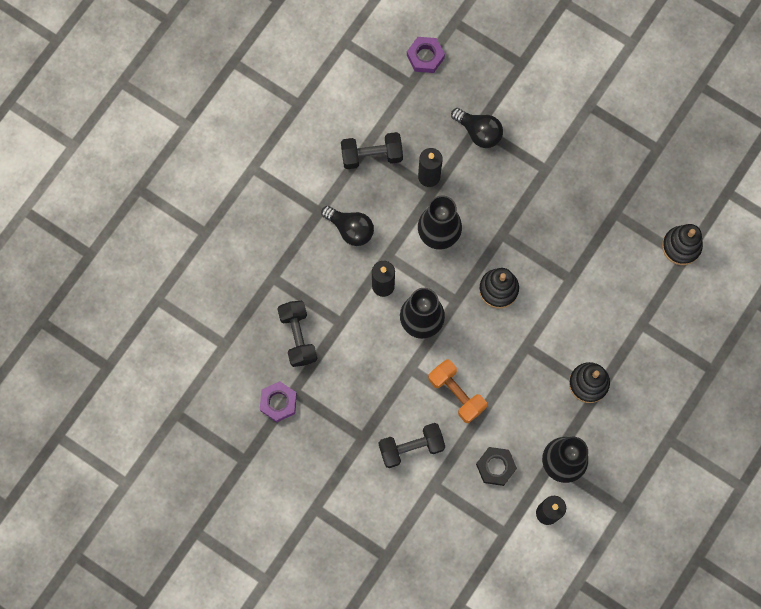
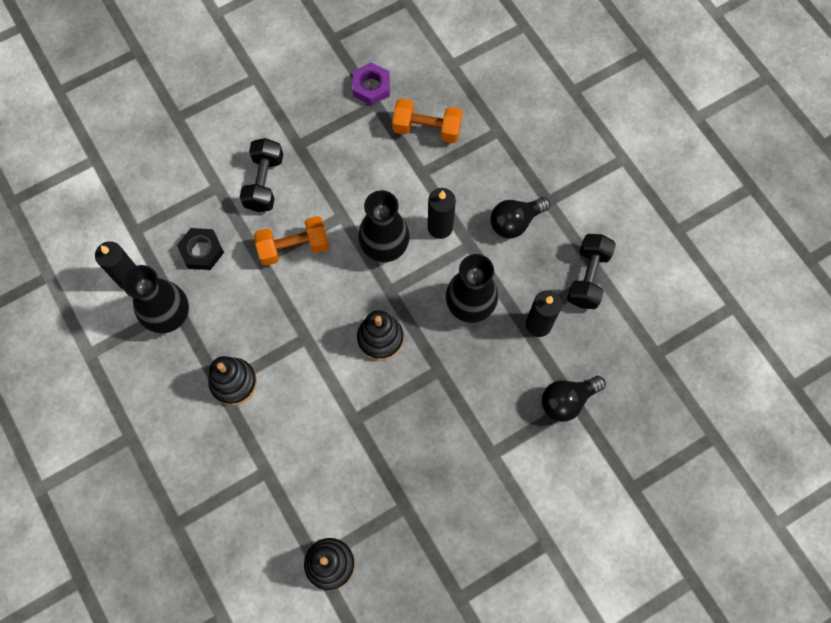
camera: 115 degrees right, 5 degrees down
(298, 336) = (427, 129): black dumbbell -> orange dumbbell
(425, 56) = (682, 384): purple nut -> none

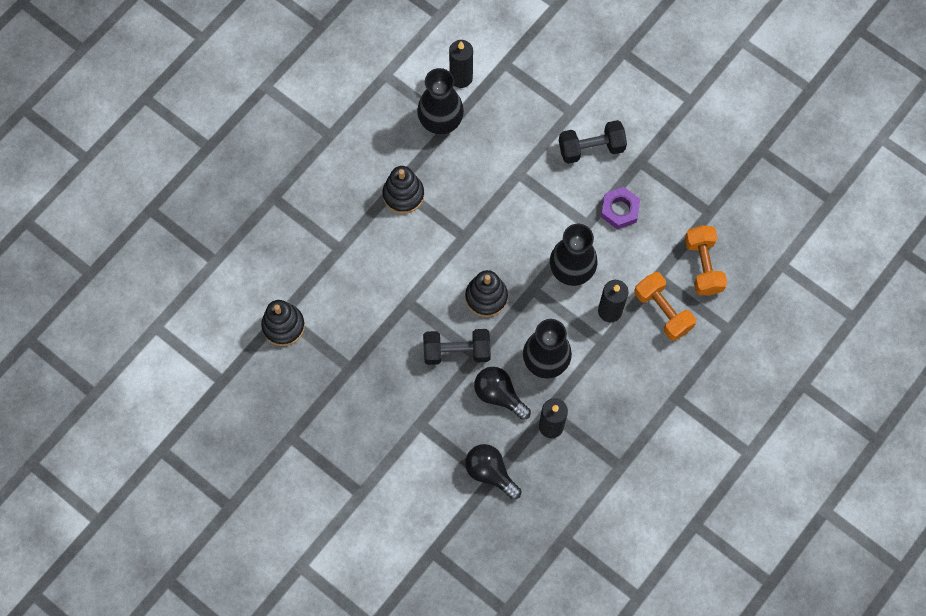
camera: 70 degrees right, 0 degrees up
(202, 251) = (507, 123): black nut -> none
(294, 247) = (541, 196): orange dumbbell -> orange dumbbell (663, 311)
(371, 87) = (725, 202): purple nut -> purple nut (620, 210)
(515, 222) = (642, 375): black light bulb -> black light bulb (499, 395)
(588, 277) = (614, 456): black dumbbell -> black dumbbell (456, 351)

